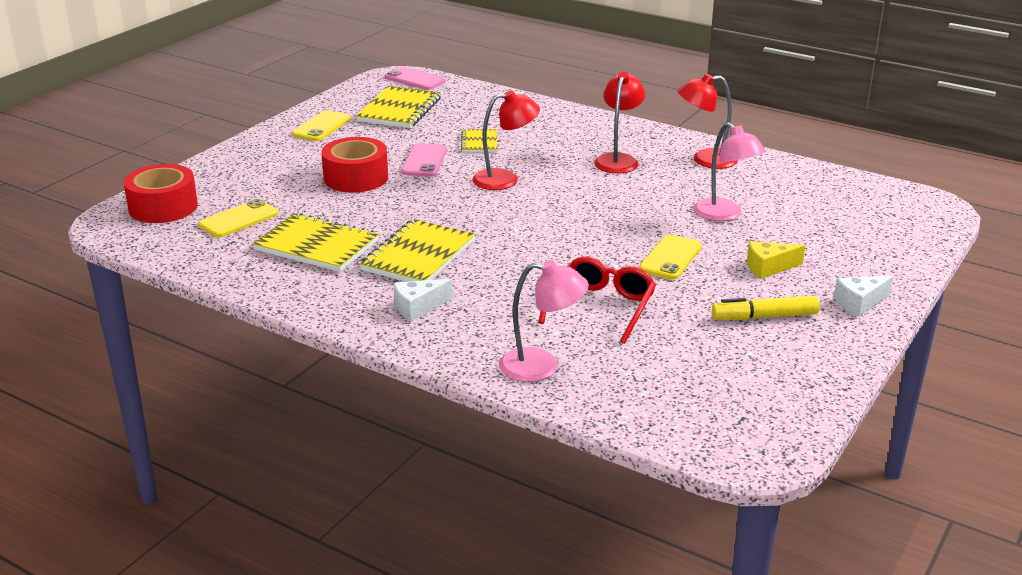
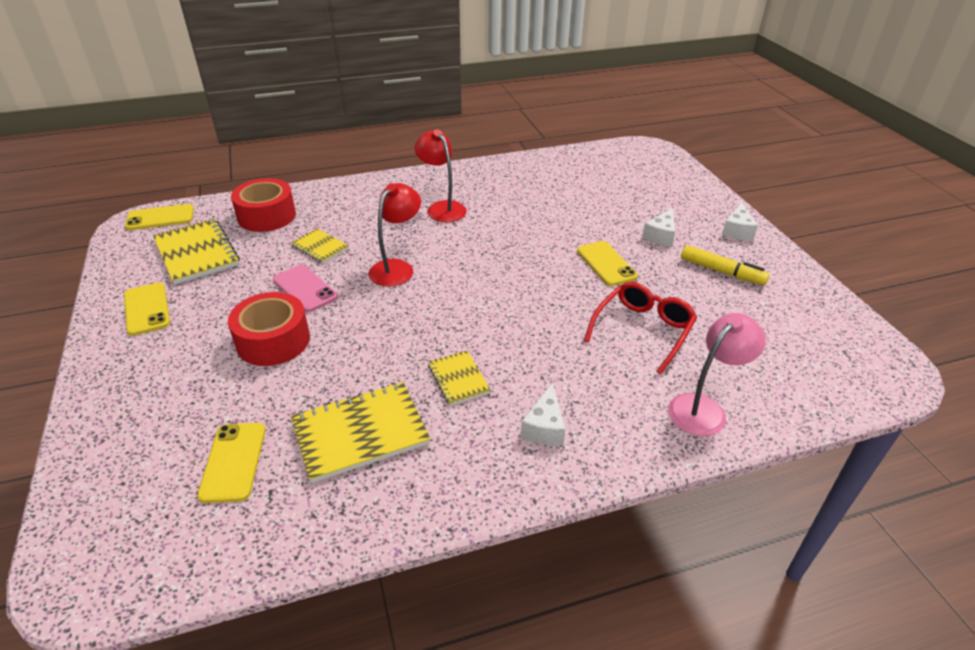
camera: 50 degrees left, 10 degrees up
(163, 207) = (116, 511): red tape -> red tape (266, 216)
(415, 79) = (160, 218): pink phone -> yellow phone
(418, 256) = (458, 379): yellow notebook -> yellow notebook, size x0.56
(601, 307) = (643, 330): red glasses -> red glasses turned 60 degrees clockwise
(705, 160) = (491, 179): red lamp -> none
(724, 215) = (574, 213): pink lamp -> none
(764, 317) = (722, 272): yellow marker -> yellow marker turned 90 degrees counterclockwise
(768, 267) = (661, 236): yellow cheese -> white cheese

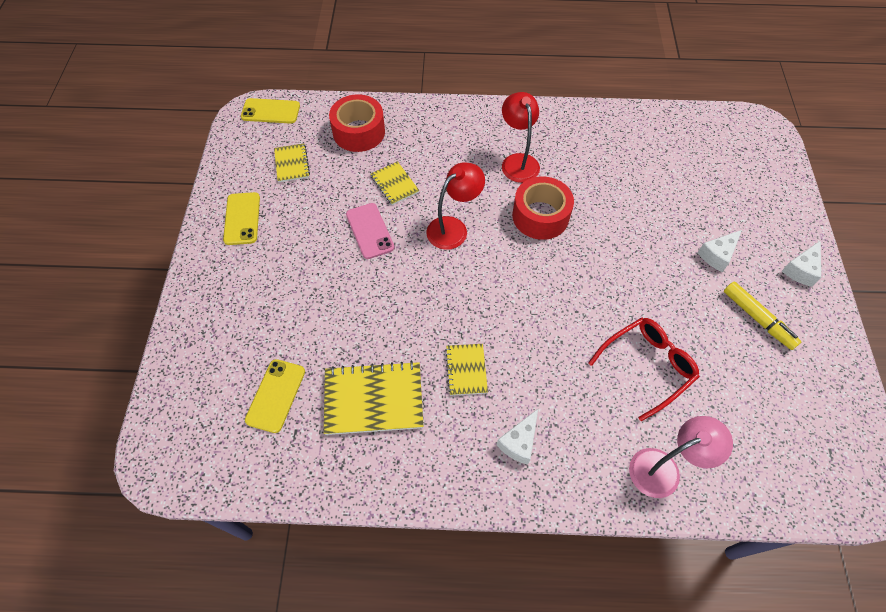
camera: 20 degrees right, 20 degrees up
(196, 253) = (292, 164): yellow notebook -> yellow notebook, size x0.56
(273, 340) = (331, 282): red tape -> red tape (540, 216)
(606, 264) = (647, 276): yellow phone -> none

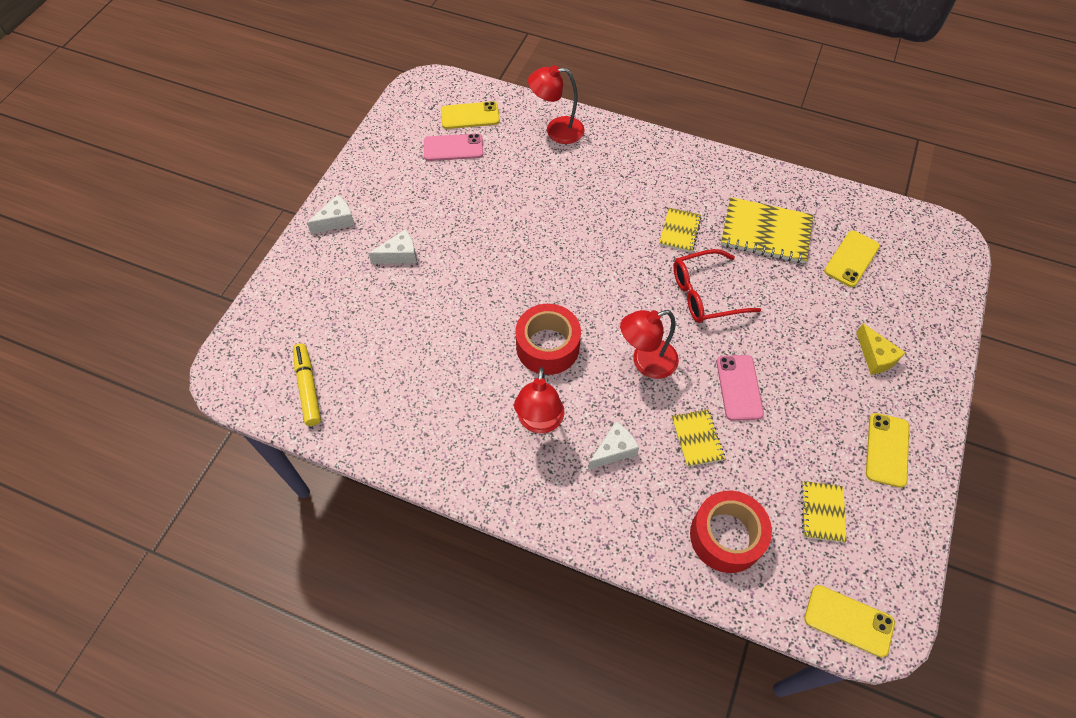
camera: 160 degrees left, 0 degrees up
(250, 293) = (875, 357): none -> yellow cheese
(519, 442) = (655, 173): white cheese -> white cheese (614, 450)
(647, 366) = (526, 191): red glasses -> red glasses (705, 294)
(664, 468) = (556, 130): pink lamp -> red lamp
(757, 319) = (409, 196): yellow marker -> yellow marker (308, 387)
(761, 397) = (453, 148): none -> pink phone
(778, 454) = (470, 116): none -> yellow phone

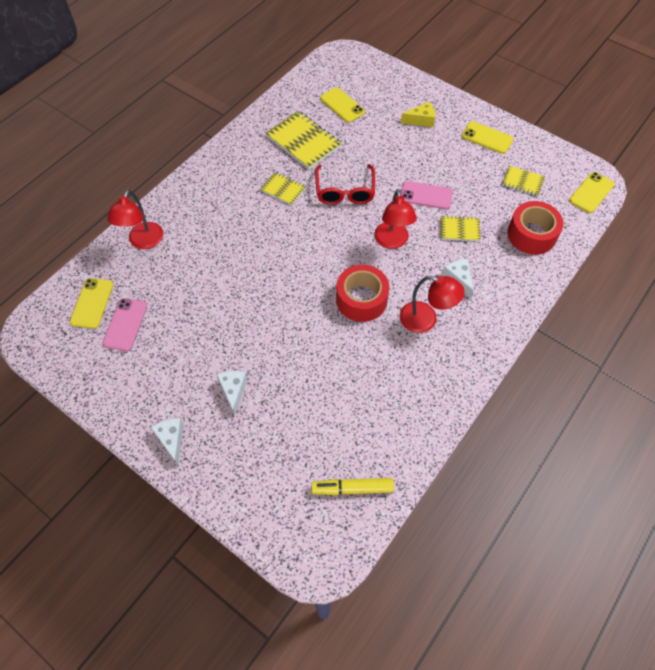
camera: 75 degrees left, 0 degrees up
(765, 232) = (303, 141): yellow notebook -> yellow notebook turned 75 degrees counterclockwise

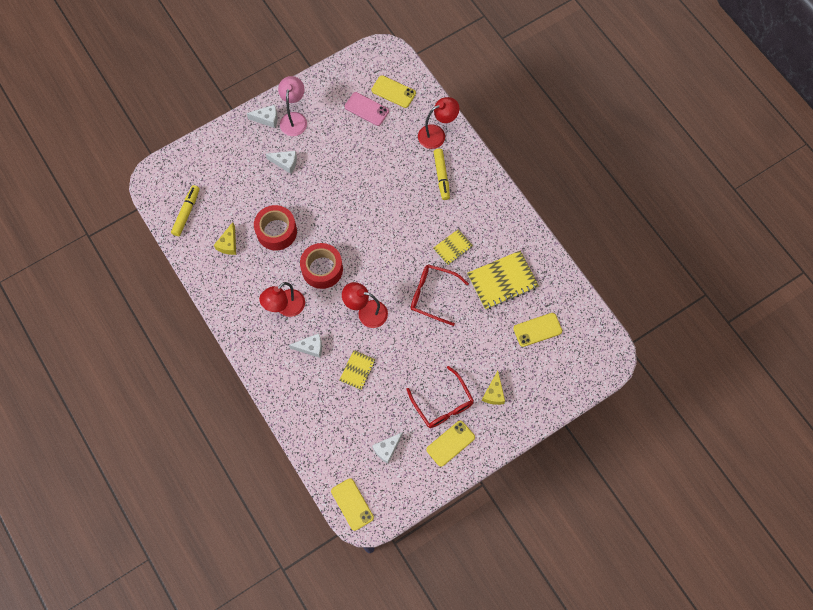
camera: 110 degrees right, 10 degrees up
(143, 242) = (437, 134): red lamp -> red lamp turned 120 degrees clockwise
(162, 404) = (294, 118): none -> pink lamp
(198, 222) = (441, 176): none -> yellow marker
(374, 415) = (228, 244): none -> yellow cheese
(426, 195) = (403, 359): pink phone -> none
(453, 153) = (443, 404): none -> red glasses
(522, 182) = (387, 449): yellow notebook -> white cheese
(531, 235) = (329, 426): red tape -> red tape (276, 231)

